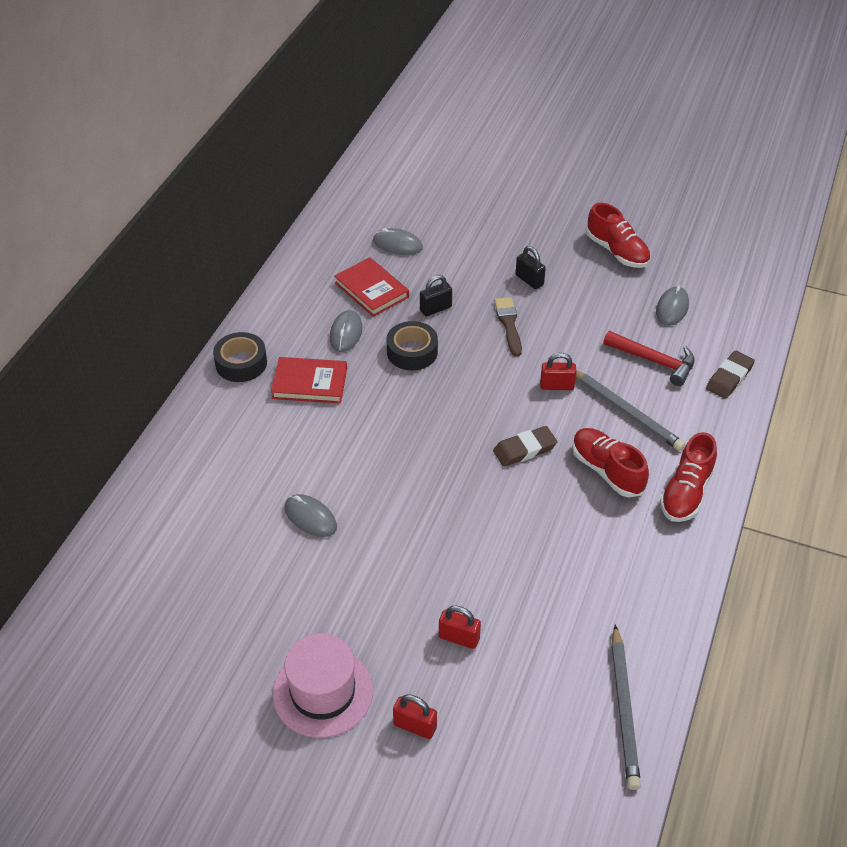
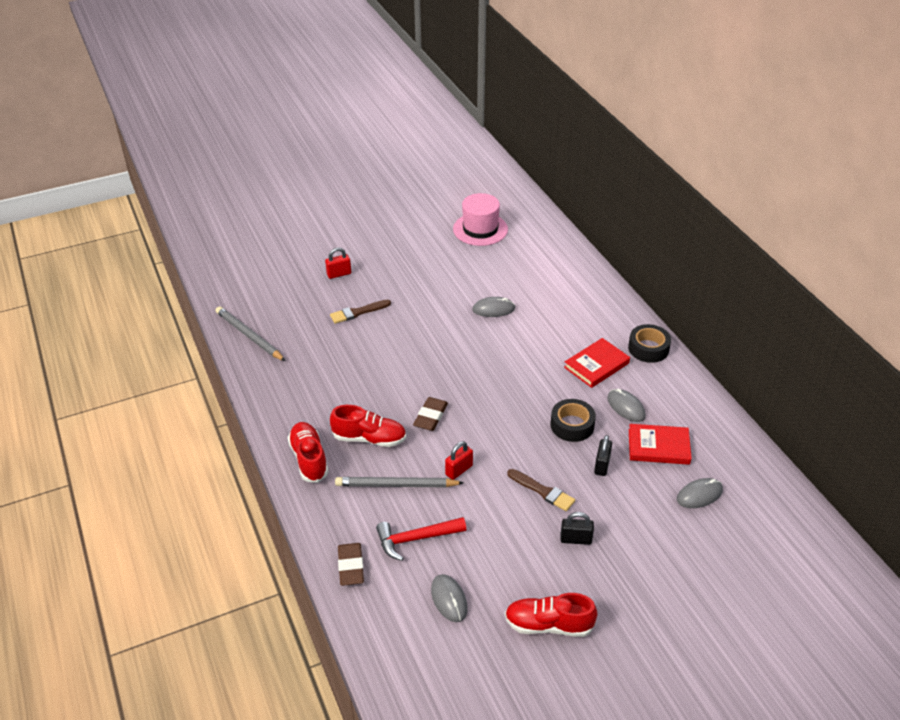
camera: 135 degrees right, 5 degrees down
(323, 692) = (392, 260): pink hat -> pink hat (480, 229)
(459, 638) = (358, 312): red padlock -> brown brush

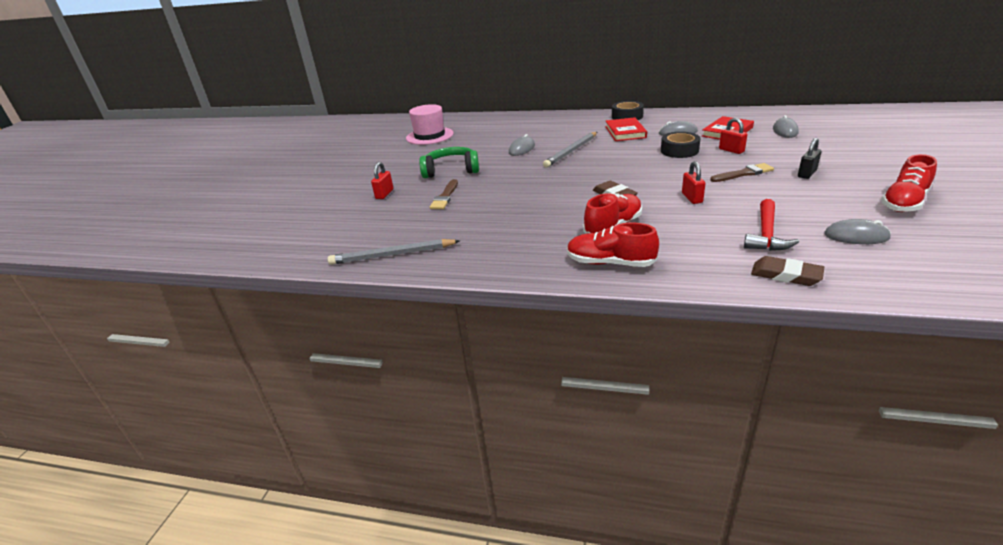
camera: 50 degrees left, 10 degrees down
(397, 485) = (687, 227): grey pencil -> grey pencil (571, 151)
(411, 287) = (451, 170): none -> green headphones
(602, 465) = (731, 150): black padlock -> red padlock

